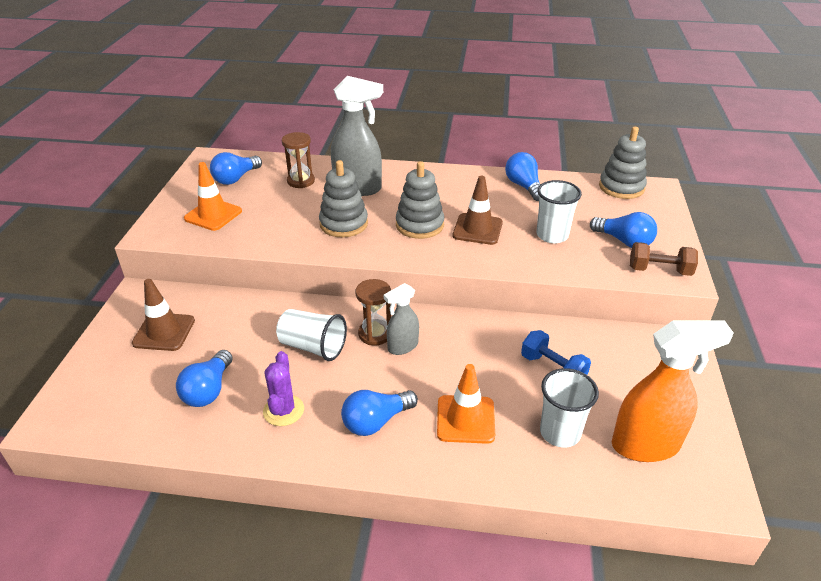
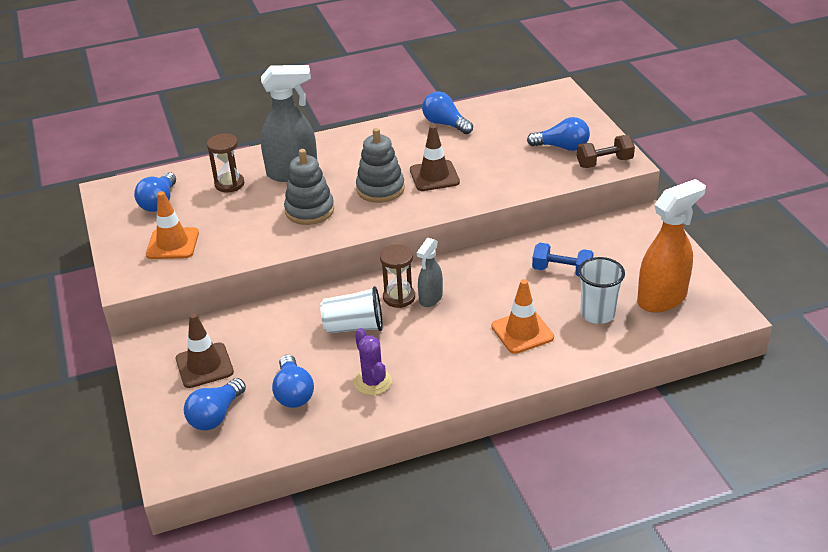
camera: 25 degrees left, 0 degrees up
(376, 421) = (454, 360): blue light bulb -> blue light bulb (216, 415)
(552, 235) = (501, 161): white cup -> none
(621, 187) = (529, 99): grey stacking toy -> none

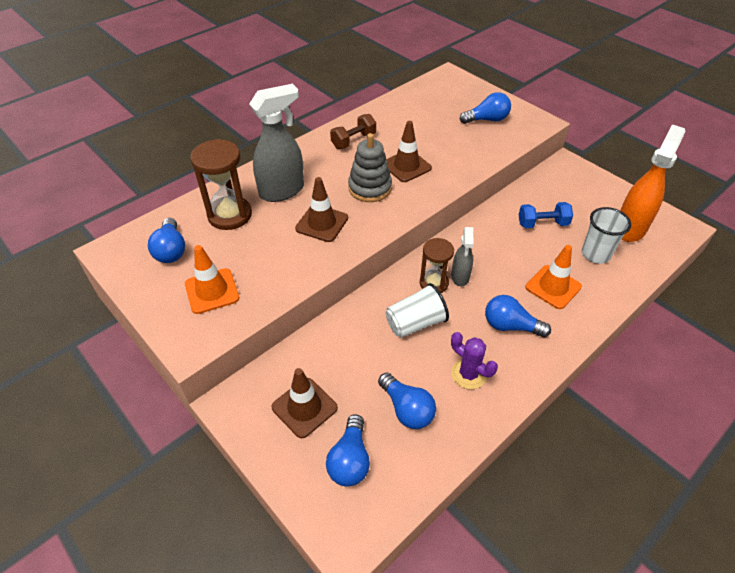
camera: 25 degrees left, 10 degrees up
(229, 184) = (230, 215): brown hourglass -> brown hourglass, size x1.55
(309, 210) = (322, 223): grey stacking toy -> brown traffic cone
(445, 124) = (382, 119): blue light bulb -> blue light bulb (510, 326)
(604, 162) = (527, 126): brown dumbbell -> brown dumbbell (353, 141)

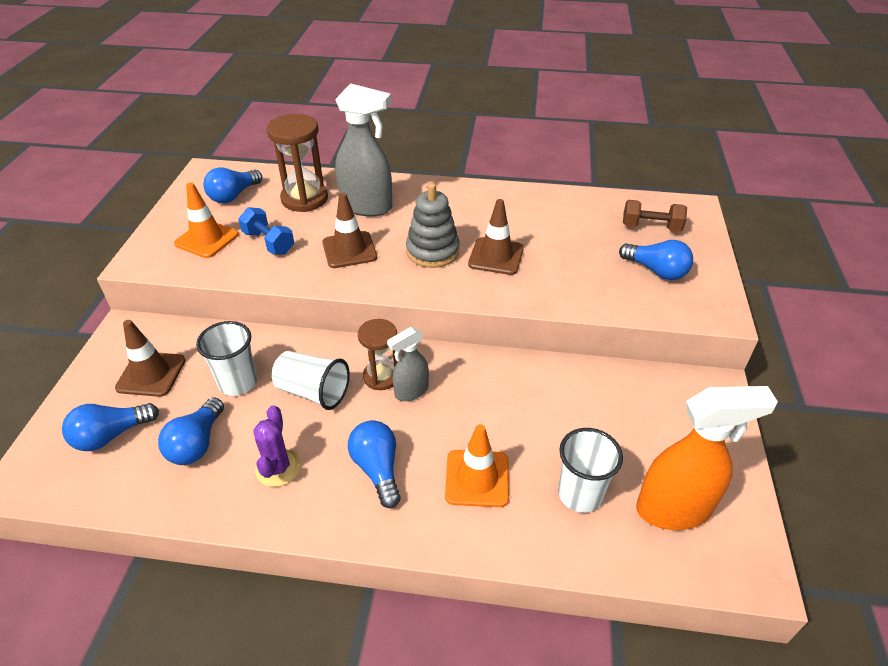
camera: 50 degrees right, 5 degrees down
(353, 141) = (489, 207): brown dumbbell -> brown dumbbell (651, 227)
(366, 359) = (238, 382): none -> white cup
(542, 224) = (574, 418): blue dumbbell -> blue dumbbell (269, 242)

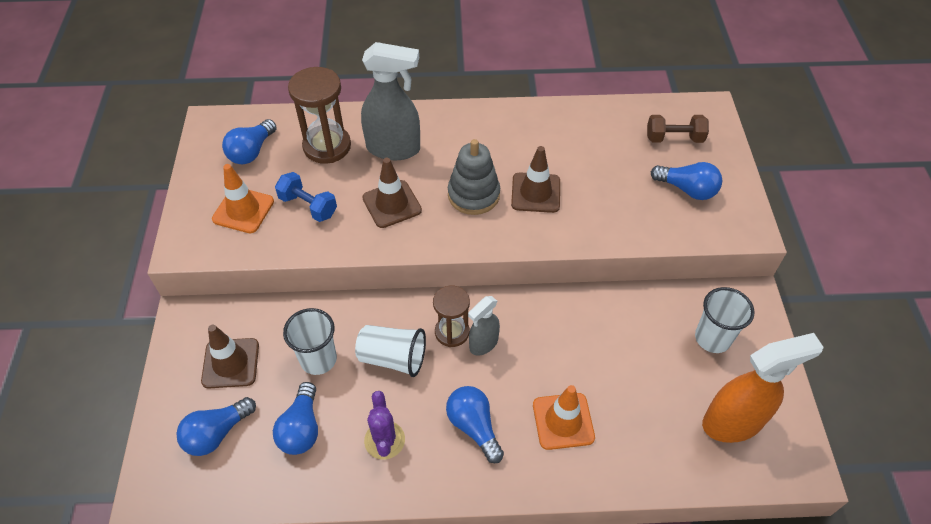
camera: 10 degrees left, 10 degrees up
(580, 494) = (653, 421): white cup -> white cup (712, 338)

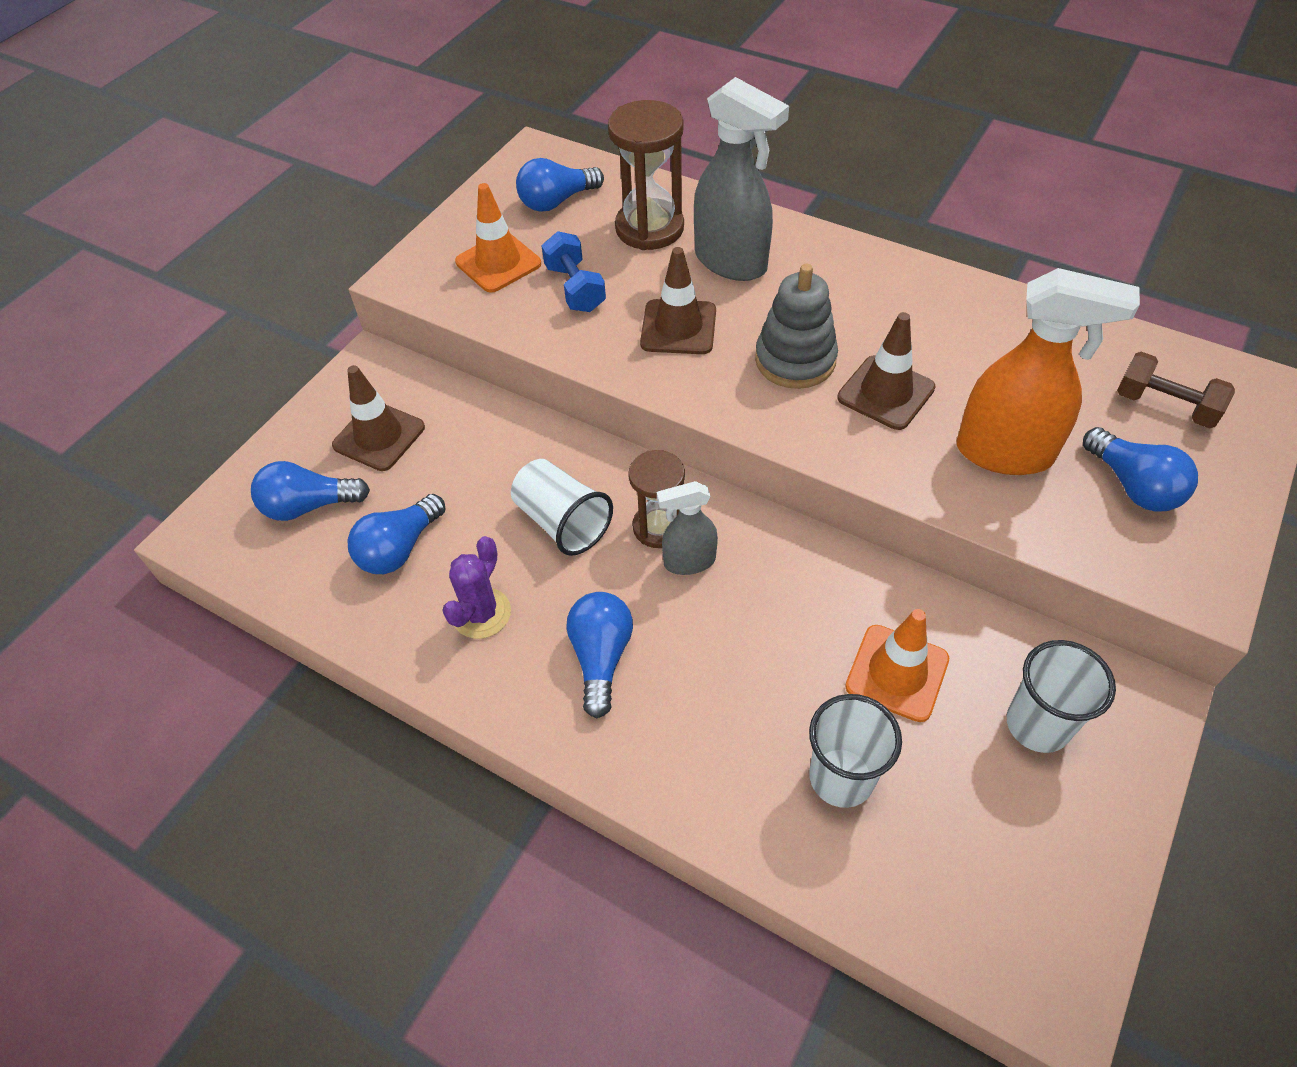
camera: 35 degrees right, 0 degrees up
(318, 359) = (475, 480): white cup -> white cup (841, 777)
(563, 421) = (724, 716): orange traffic cone -> orange traffic cone (897, 673)
(733, 422) = (983, 861): orange spray bottle -> orange spray bottle (1005, 453)

